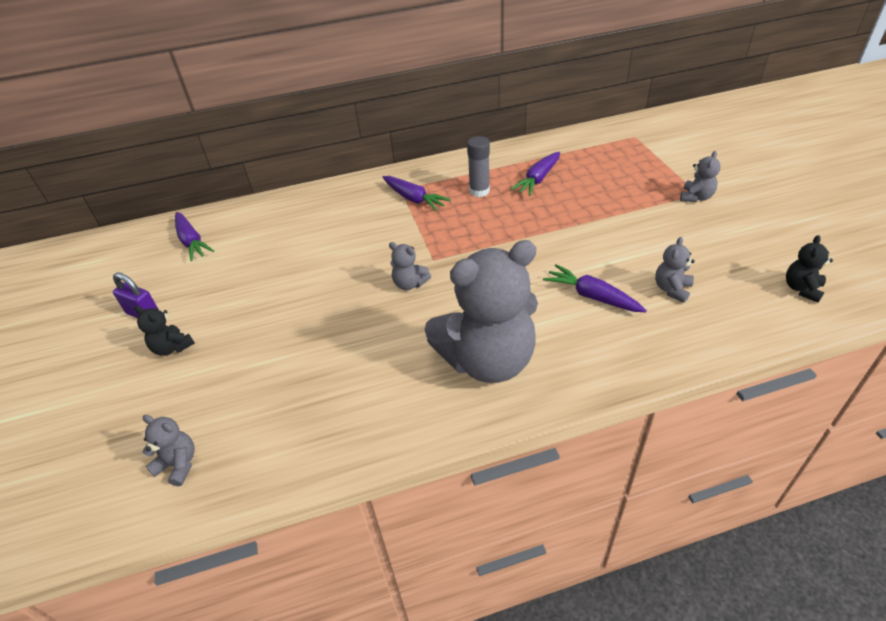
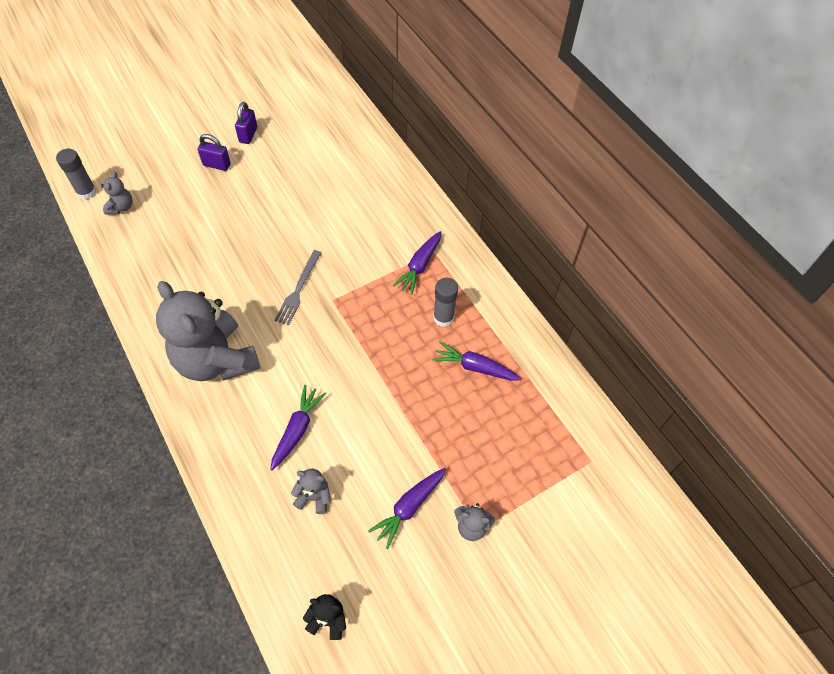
camera: 70 degrees right, 15 degrees up
(114, 516) = (86, 192): none -> grey glue stick
(172, 347) = (217, 165): black teddy bear -> purple padlock
(192, 242) = (332, 130): purple carrot -> purple carrot (408, 507)
(409, 284) = (298, 289): grey teddy bear -> grey fork

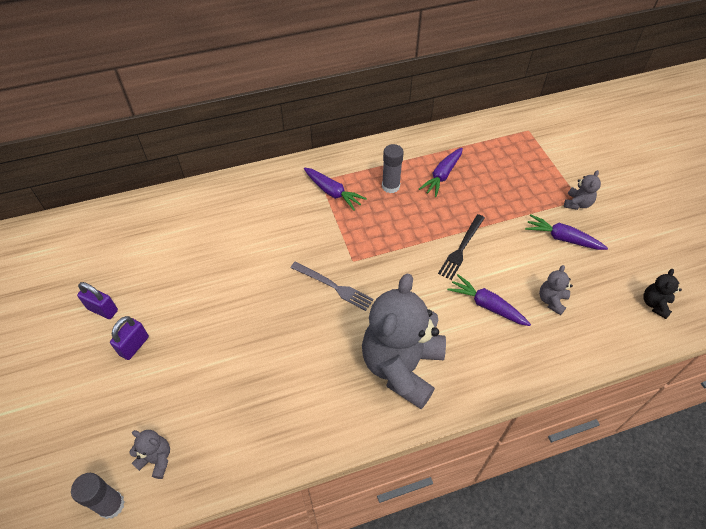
camera: 75 degrees left, 5 degrees down
(216, 360) = (401, 366): grey teddy bear -> grey teddy bear turned 135 degrees clockwise
(369, 398) = (461, 248): none -> black fork
(408, 507) = (562, 238): purple carrot -> purple carrot turned 150 degrees clockwise

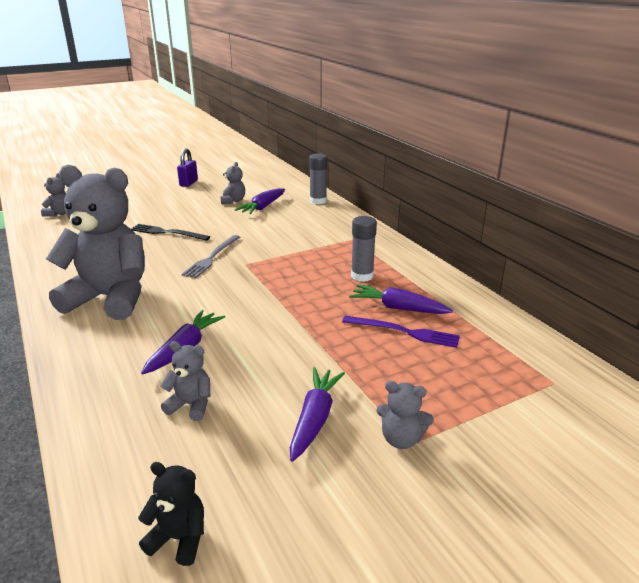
camera: 80 degrees right, 25 degrees down
(111, 505) = (32, 206): grey glue stick -> grey glue stick (318, 201)
(134, 346) = (155, 195): purple padlock -> none
(188, 264) = (233, 201): none -> grey teddy bear
(333, 192) = (337, 246): purple carrot -> purple carrot (262, 207)
(461, 248) = (275, 327): black fork -> black fork (167, 233)
(473, 179) = (404, 332): none -> purple fork

